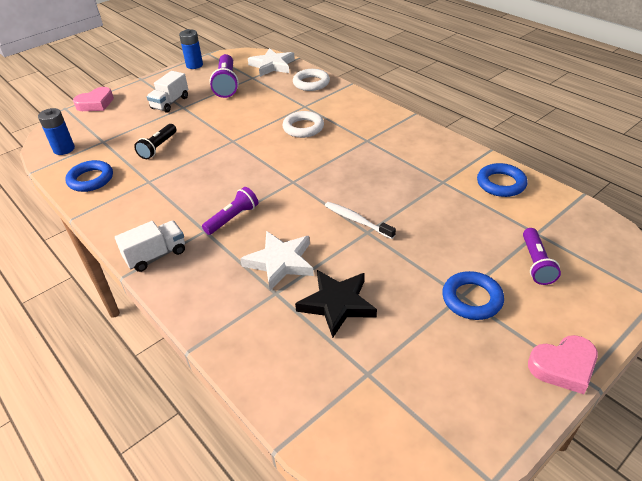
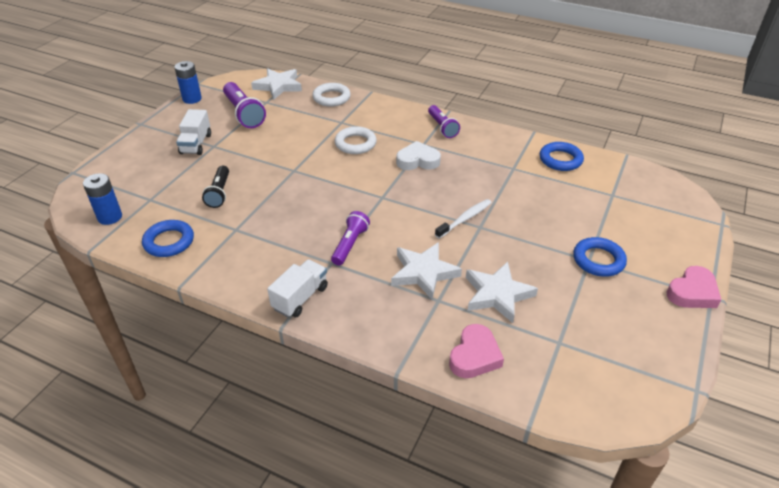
camera: 25 degrees left, 0 degrees up
(96, 103) = (107, 160): pink heart -> pink heart (474, 356)
(337, 304) = (497, 294): black star -> white star
(350, 155) = (418, 161): none -> white heart
(357, 220) = (465, 219): white toothbrush -> white toothbrush turned 120 degrees clockwise
(536, 263) = (626, 219): purple flashlight -> purple flashlight (442, 127)

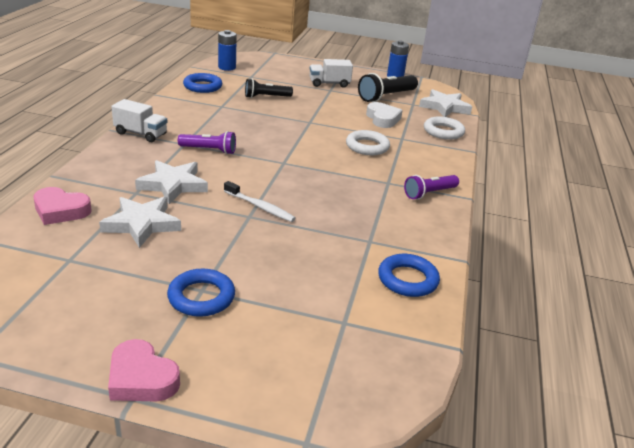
camera: 75 degrees right, 10 degrees down
(244, 113) = (386, 97): purple flashlight -> black flashlight
(418, 161) = (354, 179): white heart -> white heart (382, 119)

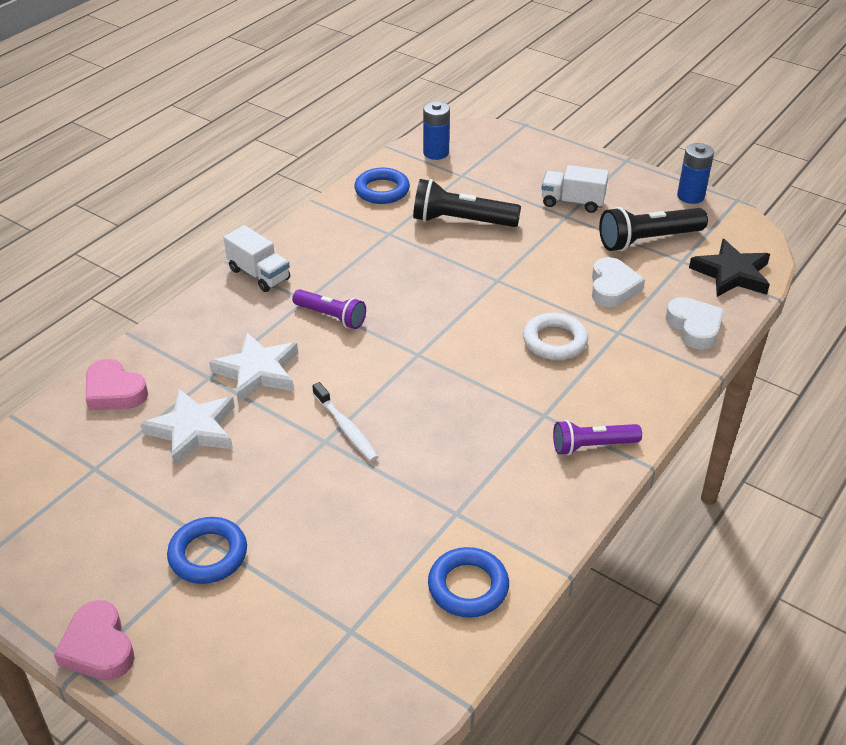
camera: 25 degrees right, 10 degrees up
(266, 97) = (461, 221): black flashlight -> black flashlight, size x1.53
(443, 132) = (694, 327): white ring -> white heart
(444, 107) = (732, 274): white star -> black star

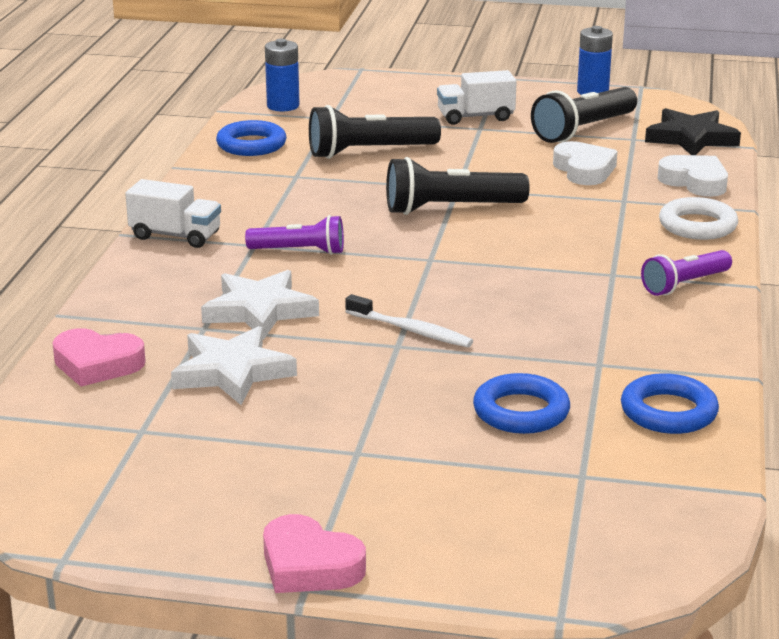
camera: 25 degrees left, 15 degrees down
(208, 554) = (359, 461): blue ring -> blue ring (521, 412)
(475, 302) = (451, 209): none -> black flashlight
(554, 341) = (566, 220): white ring -> white ring (697, 225)

